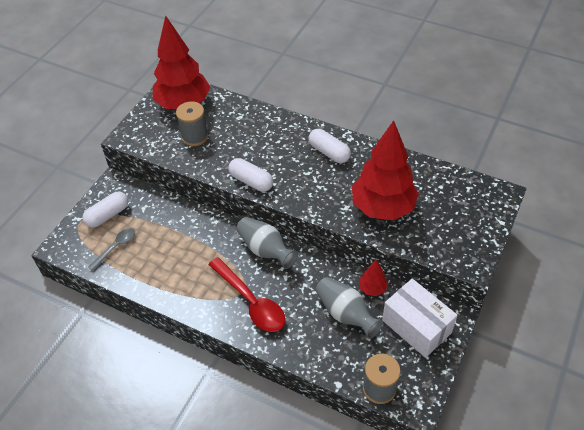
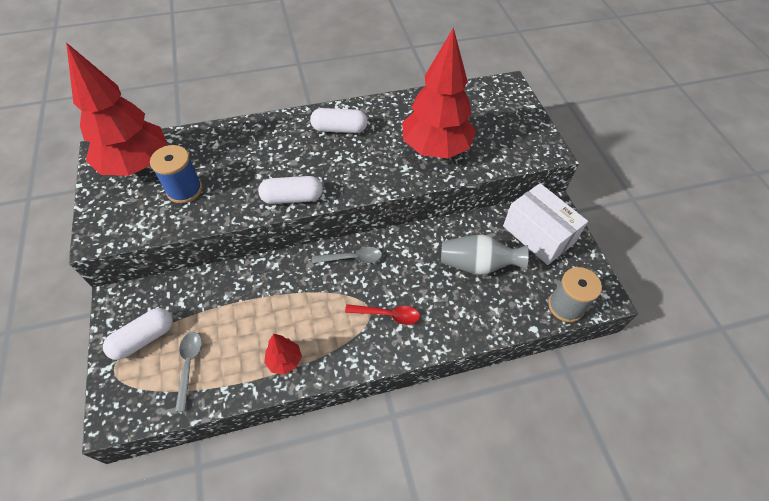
camera: 45 degrees left, 5 degrees up
(108, 215) = (144, 338): white capsule -> white capsule turned 45 degrees clockwise
(195, 136) = (184, 190): grey spool -> blue spool
(251, 301) = (387, 315): red spoon -> red spoon, size x0.57
(265, 250) = (352, 258): grey vase -> grey spoon
(372, 289) = (475, 228): red tree -> red tree (284, 361)
(416, 326) = (538, 234): white box -> white box turned 45 degrees clockwise

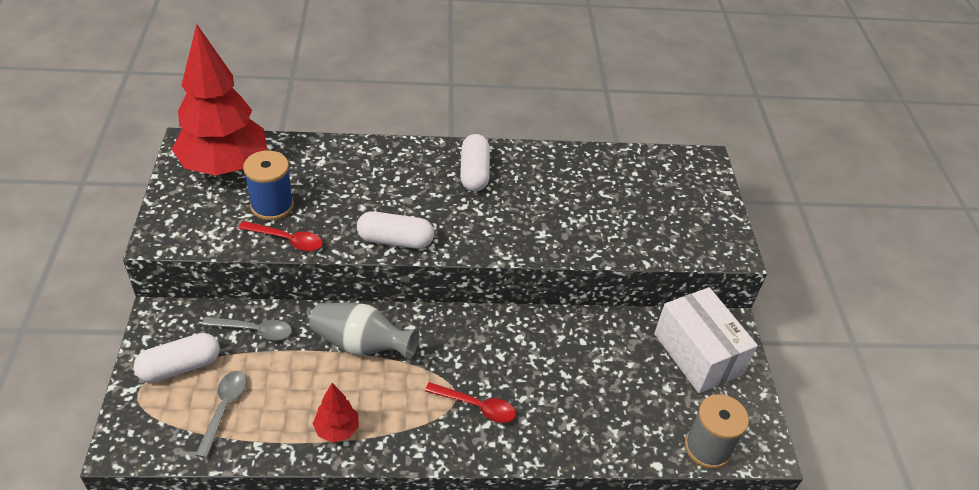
camera: 10 degrees right, 10 degrees down
(204, 216) = (287, 240): none -> red spoon
(339, 129) = (474, 172): white capsule -> white capsule turned 75 degrees clockwise
(352, 258) = (451, 331): grey spoon -> grey spoon (254, 330)
(435, 149) = (586, 219): red tree -> none
(477, 264) = (607, 373): grey vase -> grey vase (361, 344)

